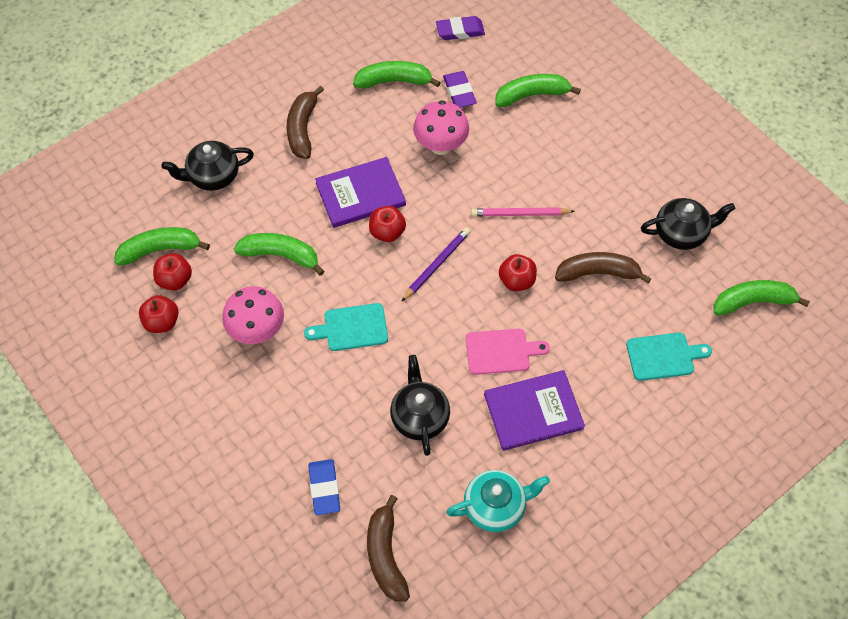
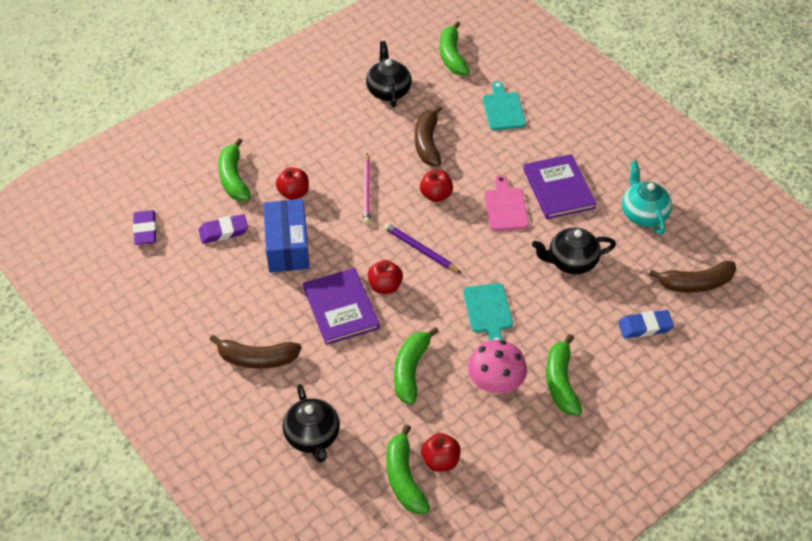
camera: 90 degrees left, 10 degrees down
(162, 322) = (490, 468): red apple -> red apple (293, 193)
(394, 81) = (203, 283): green banana -> green banana (561, 382)
(440, 146) = (287, 246): pink mushroom -> blue box

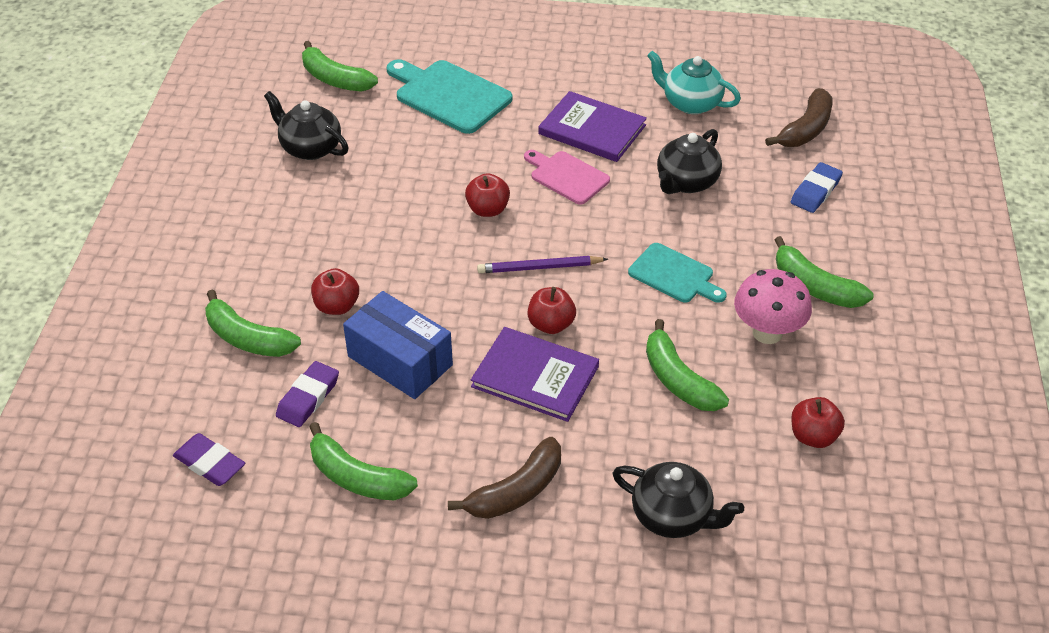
camera: 45 degrees left, 5 degrees down
(367, 191) = (413, 252): pink pencil -> none
(404, 478) = (805, 479): green banana -> green banana (357, 477)
(427, 143) = (416, 170): brown banana -> none
(503, 109) = (449, 95): turquoise cutting board -> turquoise cutting board, size x1.57

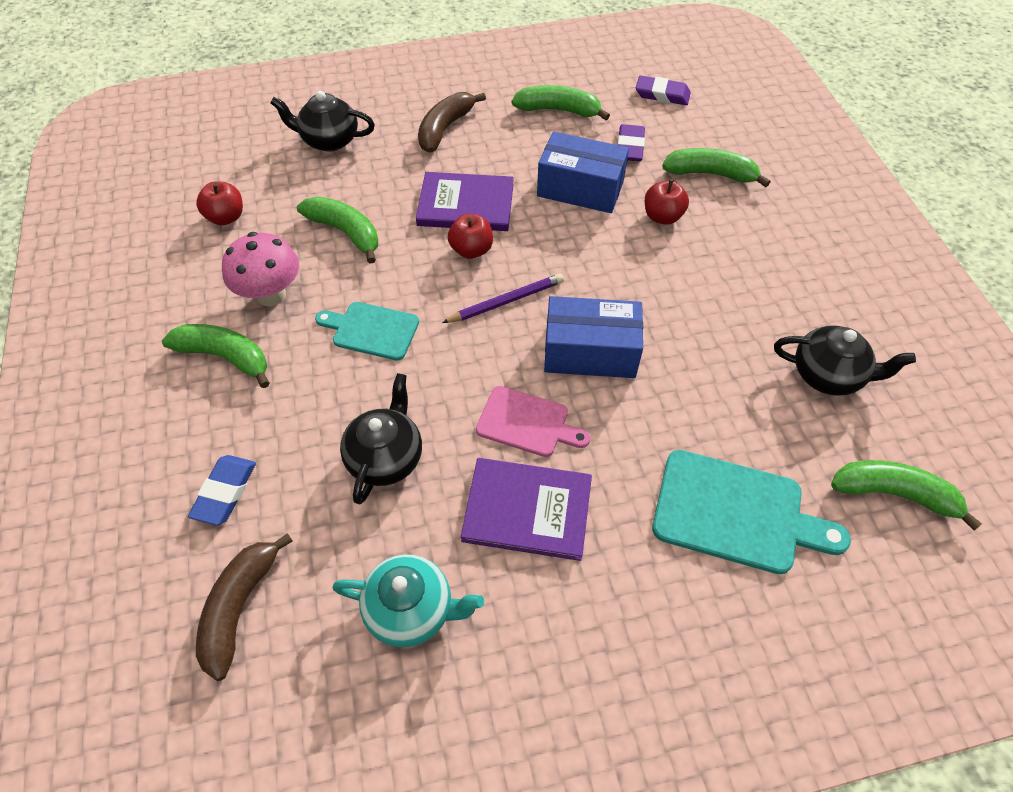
camera: 160 degrees right, 10 degrees up
(488, 209) = (590, 352): red apple -> blue box

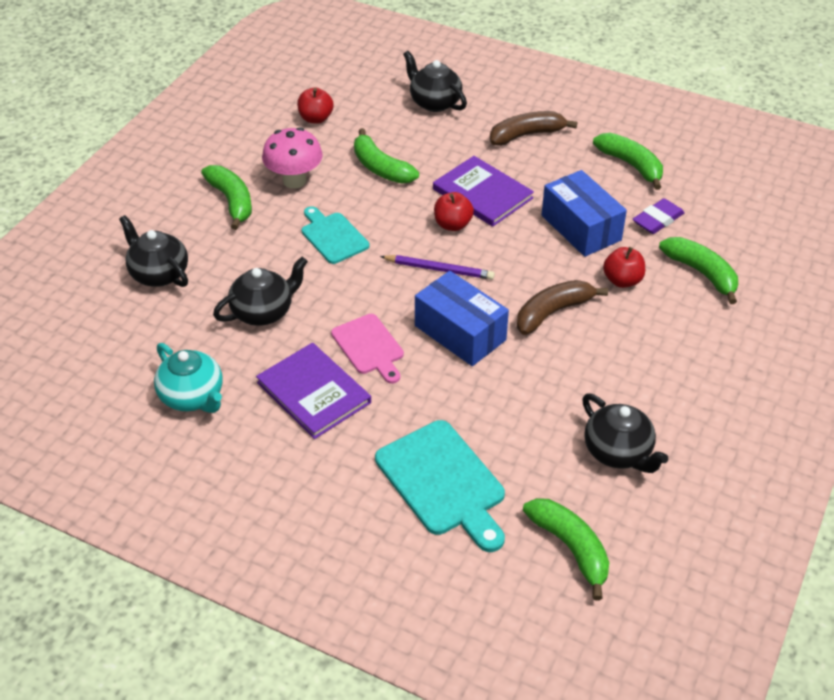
camera: 40 degrees right, 10 degrees down
(225, 492) = (159, 273): blue eraser -> black teapot
(240, 608) = (109, 335): brown banana -> brown banana (553, 312)
(345, 232) = (381, 168): green banana -> green banana turned 150 degrees clockwise
(662, 94) = (735, 196): purple eraser -> none

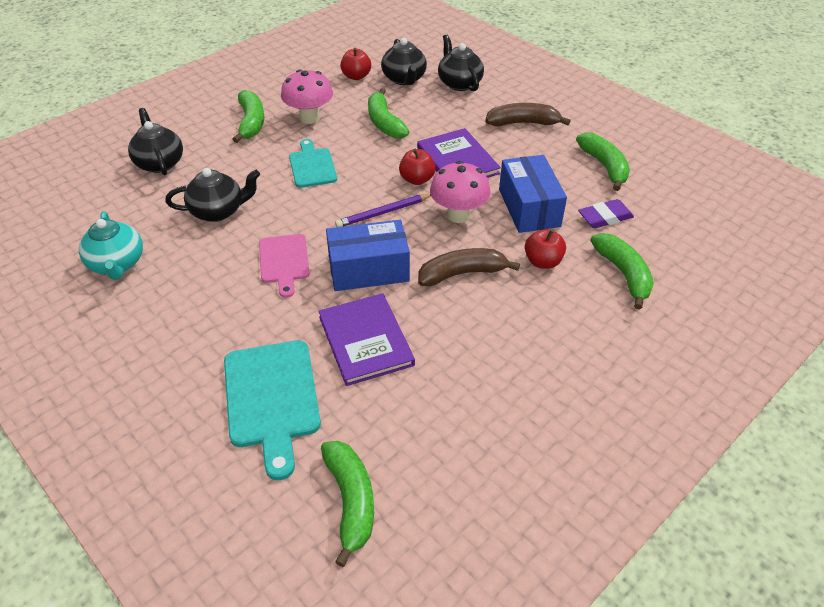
camera: 20 degrees right, 0 degrees up
(314, 392) = (214, 287): purple book -> purple book (366, 340)
(439, 269) = (383, 213): purple pencil -> purple pencil turned 120 degrees clockwise
(460, 333) = (368, 270): blue box -> blue box turned 75 degrees counterclockwise
(516, 253) = (458, 215): none -> pink mushroom
(618, 452) = (451, 420): black teapot -> black teapot (404, 79)

